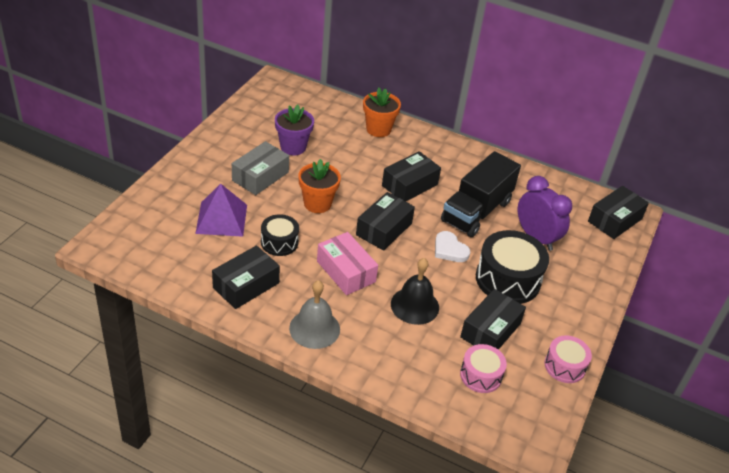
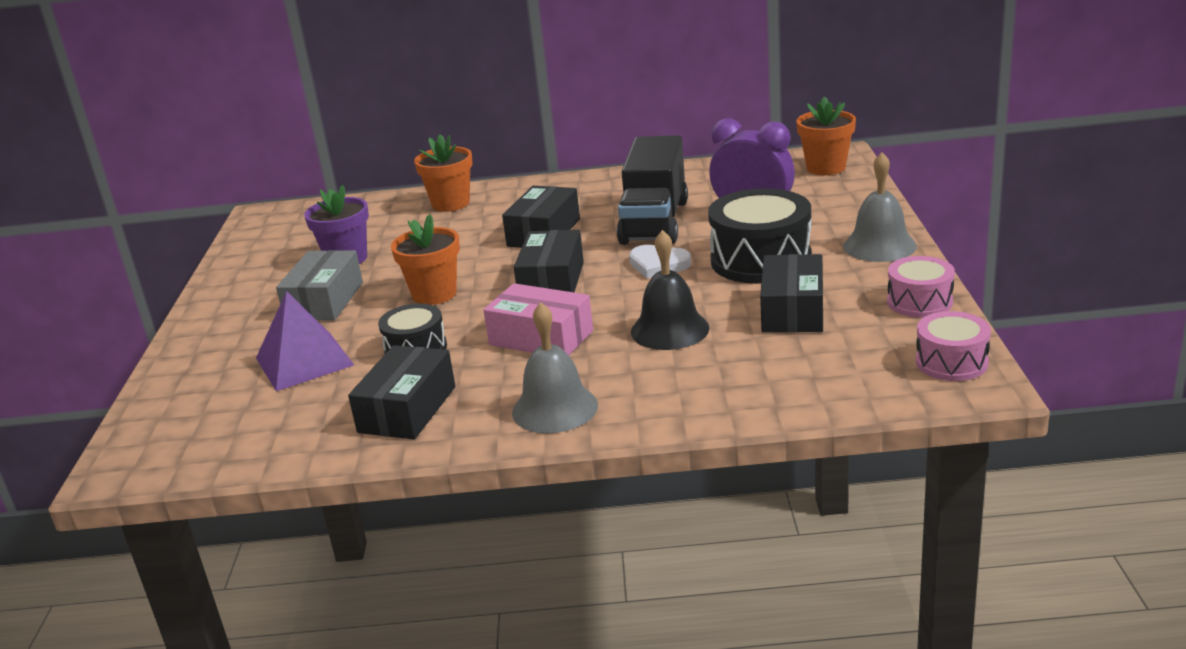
camera: 20 degrees left, 15 degrees down
(481, 375) = (829, 354): pink drum -> pink drum (951, 362)
(584, 307) = (879, 246): none -> grey bell
(615, 220) = (826, 168): black box -> orange flower pot

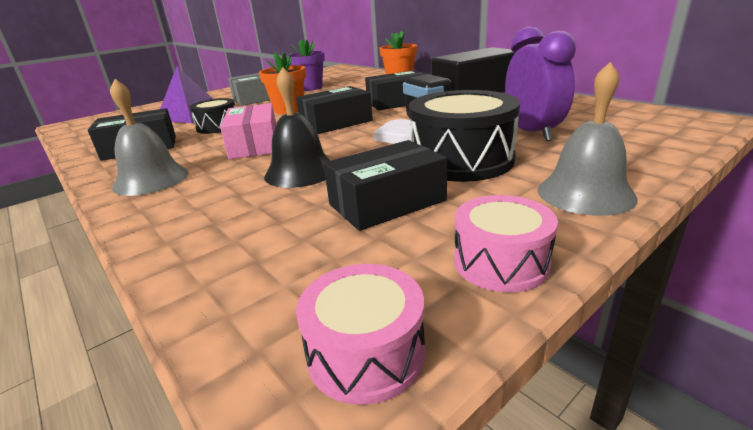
camera: 50 degrees right, 0 degrees up
(826, 168) = (673, 124): orange flower pot -> none

